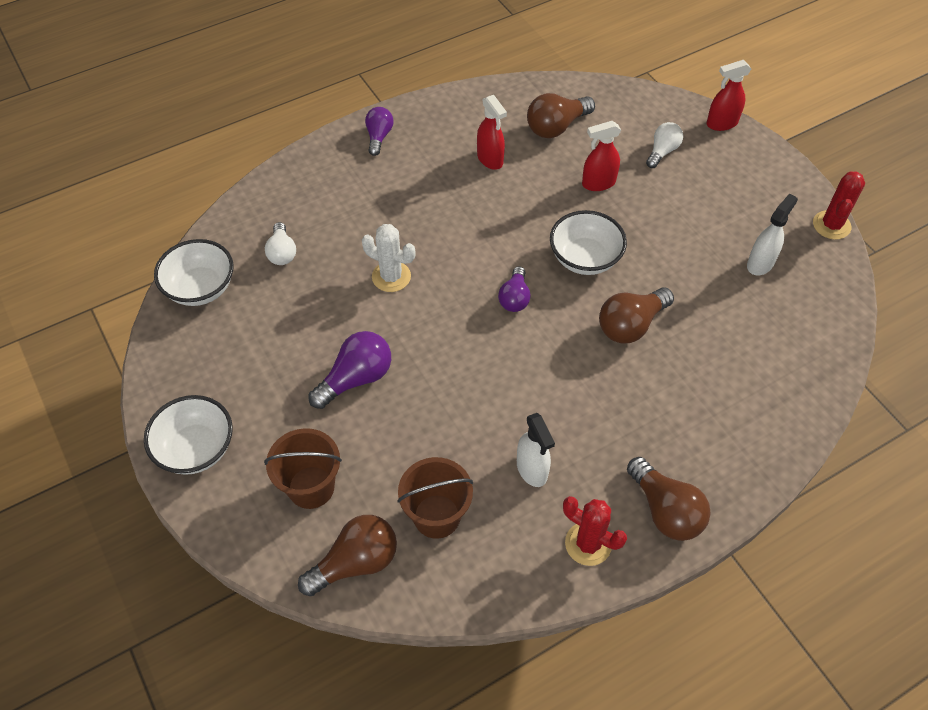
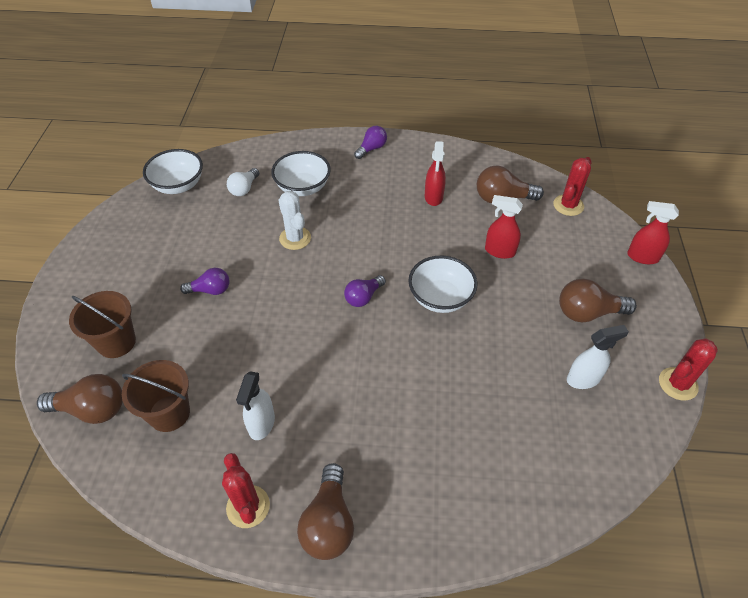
camera: 35 degrees right, 5 degrees down
(196, 449) = (80, 277): white bowl -> white bowl (303, 187)
(356, 378) = (210, 290): purple light bulb -> purple light bulb, size x0.65
(621, 104) = (568, 205): none -> red cactus
(631, 325) = (431, 365): brown light bulb -> brown light bulb (588, 312)
(662, 151) = (572, 254): white light bulb -> none

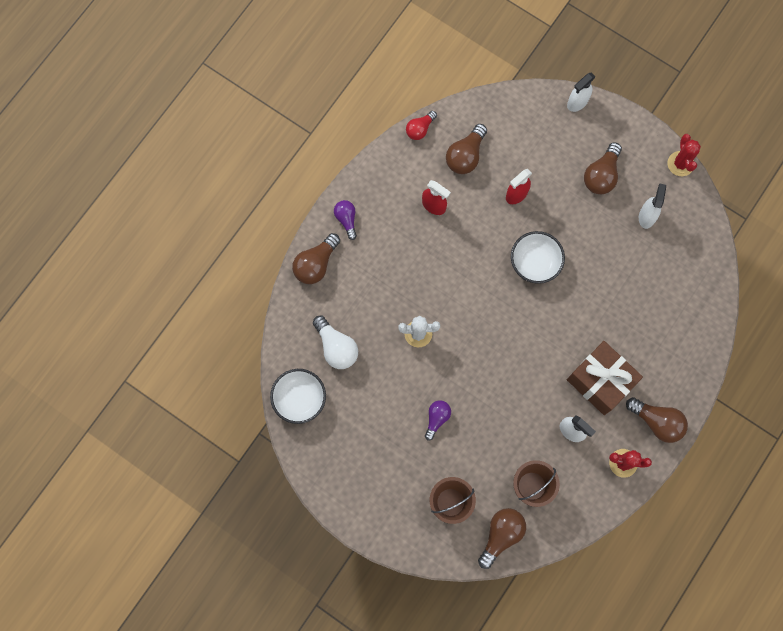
camera: 60 degrees left, 25 degrees up
(244, 189) = (336, 347): white light bulb -> white light bulb, size x1.54
(303, 187) = (362, 300): white bowl -> none
(315, 147) = (316, 264): none -> brown light bulb
(344, 426) = (600, 381): none -> brown gift
(363, 297) = (504, 314): purple light bulb -> none
(497, 159) = (420, 129): none -> red light bulb
(568, 205) = (501, 114): red cactus -> none
(642, 257) = (577, 102): red spray bottle -> white spray bottle

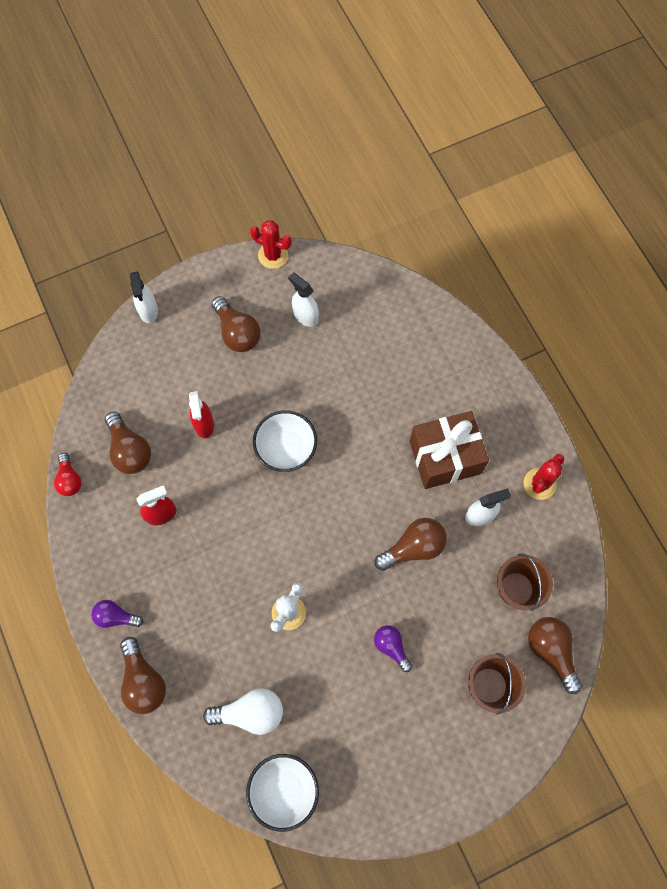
camera: 60 degrees left, 5 degrees down
(657, 422) = (515, 427): brown light bulb -> brown light bulb (413, 547)

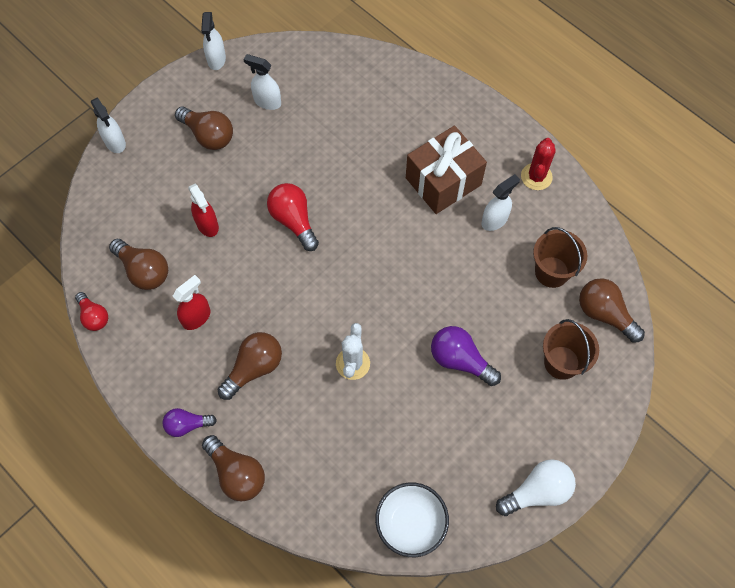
camera: 20 degrees left, 5 degrees down
(250, 712) = (351, 465): white light bulb -> white light bulb (537, 492)
(273, 255) = (216, 59): red cactus -> white spray bottle
(286, 448) = (294, 221): white bowl -> red light bulb
(391, 647) = (460, 360): purple light bulb -> purple light bulb, size x1.54
(413, 547) = (446, 267): brown light bulb -> brown light bulb (254, 368)

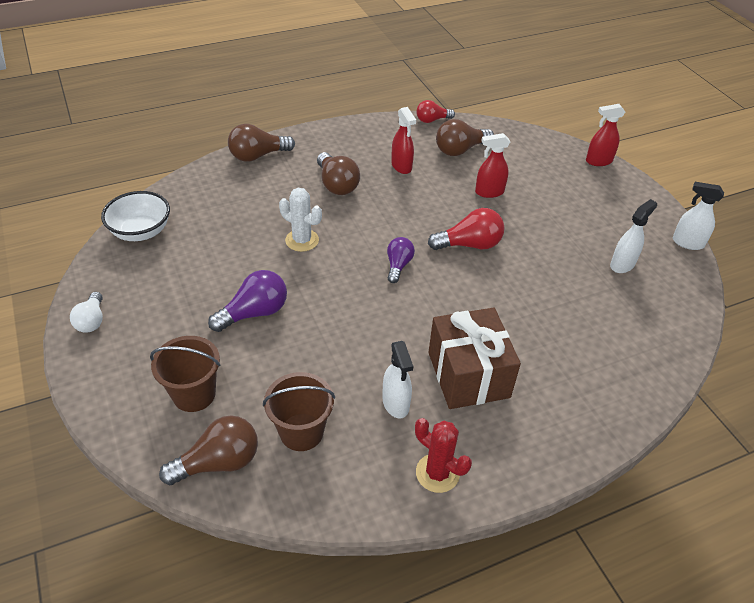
camera: 110 degrees right, 20 degrees down
(115, 142) = (598, 161): white spray bottle -> red spray bottle
(187, 425) = (313, 142): purple light bulb -> purple light bulb (398, 265)
(208, 135) = (590, 215): brown light bulb -> none
(537, 492) = (92, 321): white light bulb -> white light bulb, size x0.65

